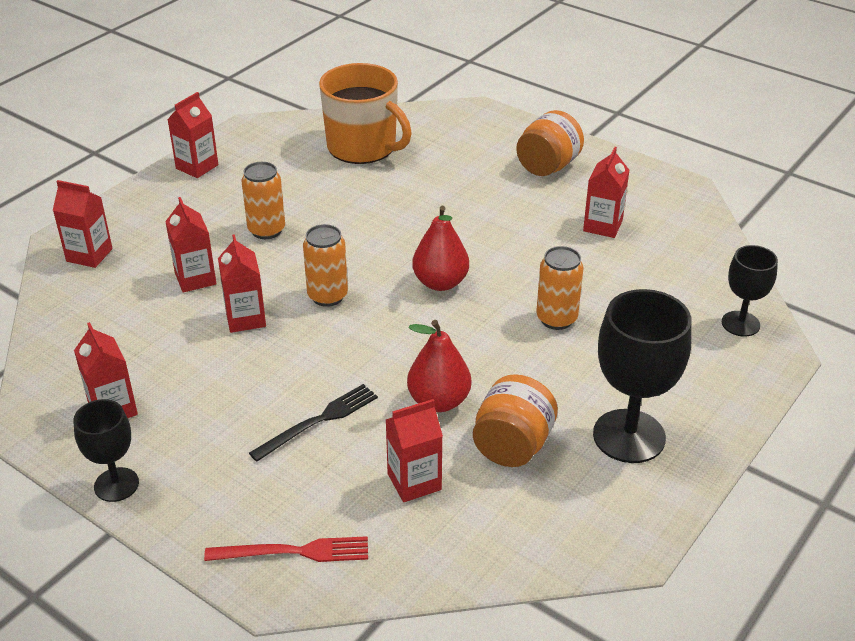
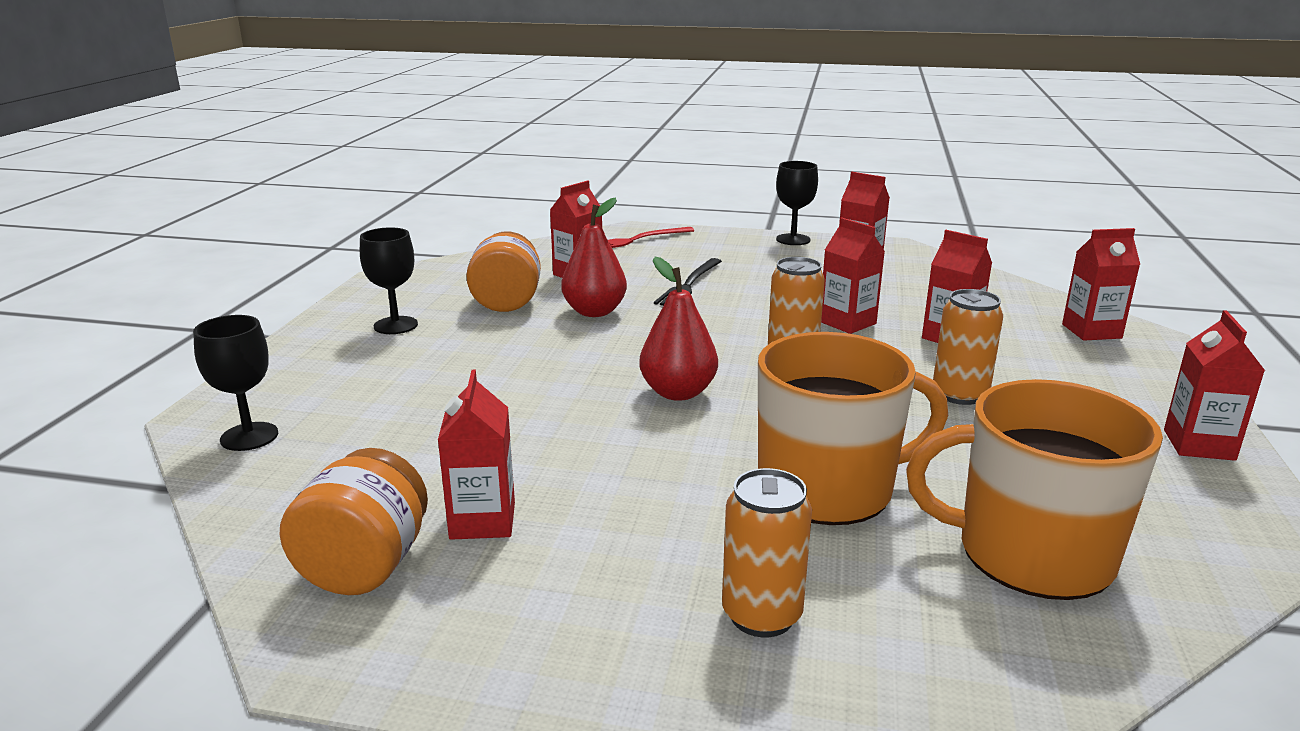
camera: 155 degrees right, 15 degrees down
(416, 196) = (828, 488): none -> orange mug
(547, 167) = (644, 618): orange jar -> orange jar (365, 566)
(556, 319) = (507, 390): orange can -> orange can (761, 615)
(629, 436) = (395, 325): black goblet -> black goblet, size x0.59

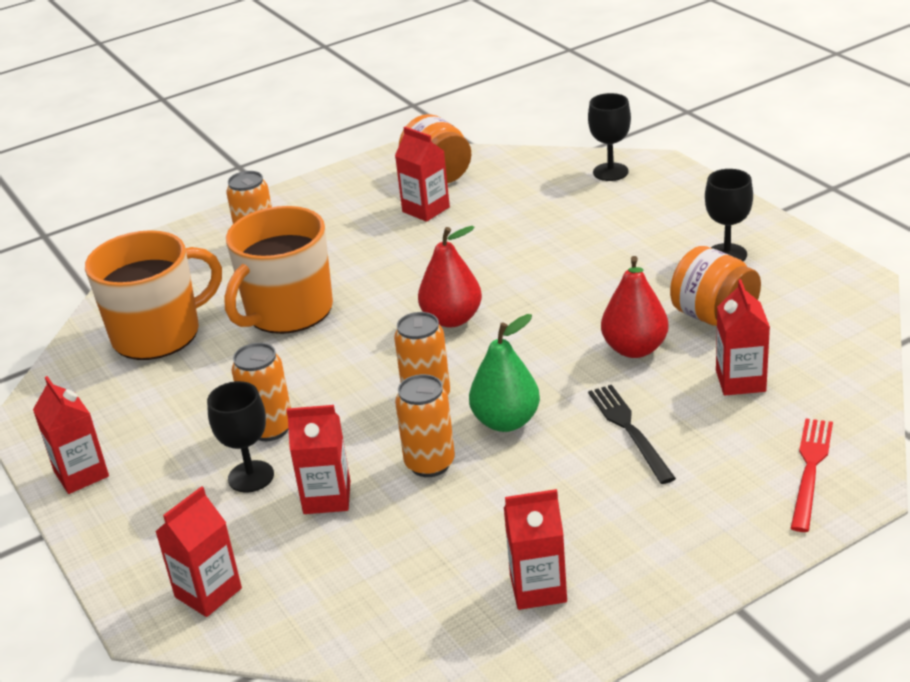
camera: 140 degrees right, 10 degrees up
(757, 318) = (506, 421): none -> green pear
(793, 239) = (669, 593): black goblet -> black goblet (251, 476)
(847, 323) = (430, 464): red carton -> orange can

